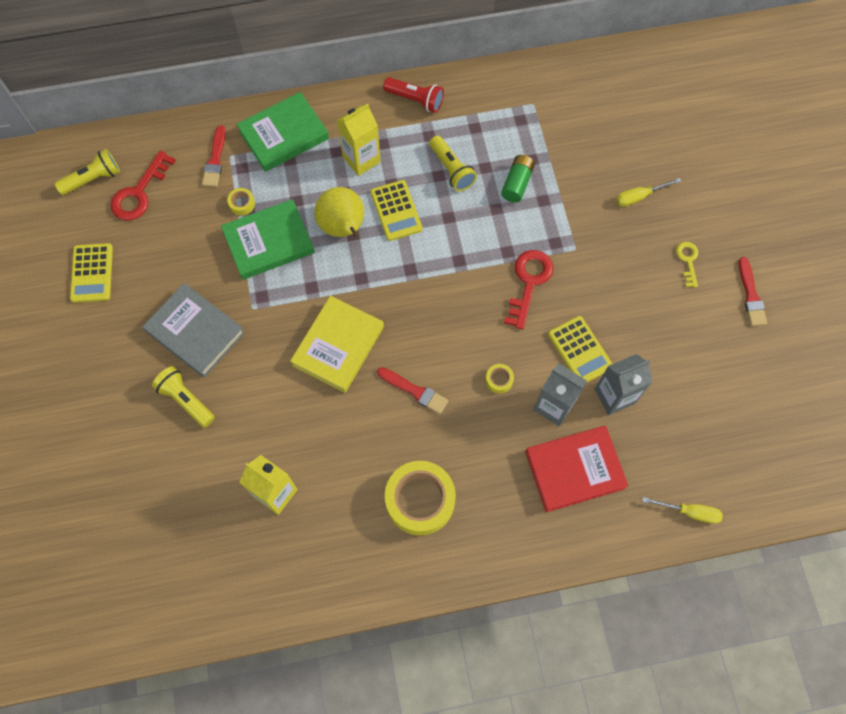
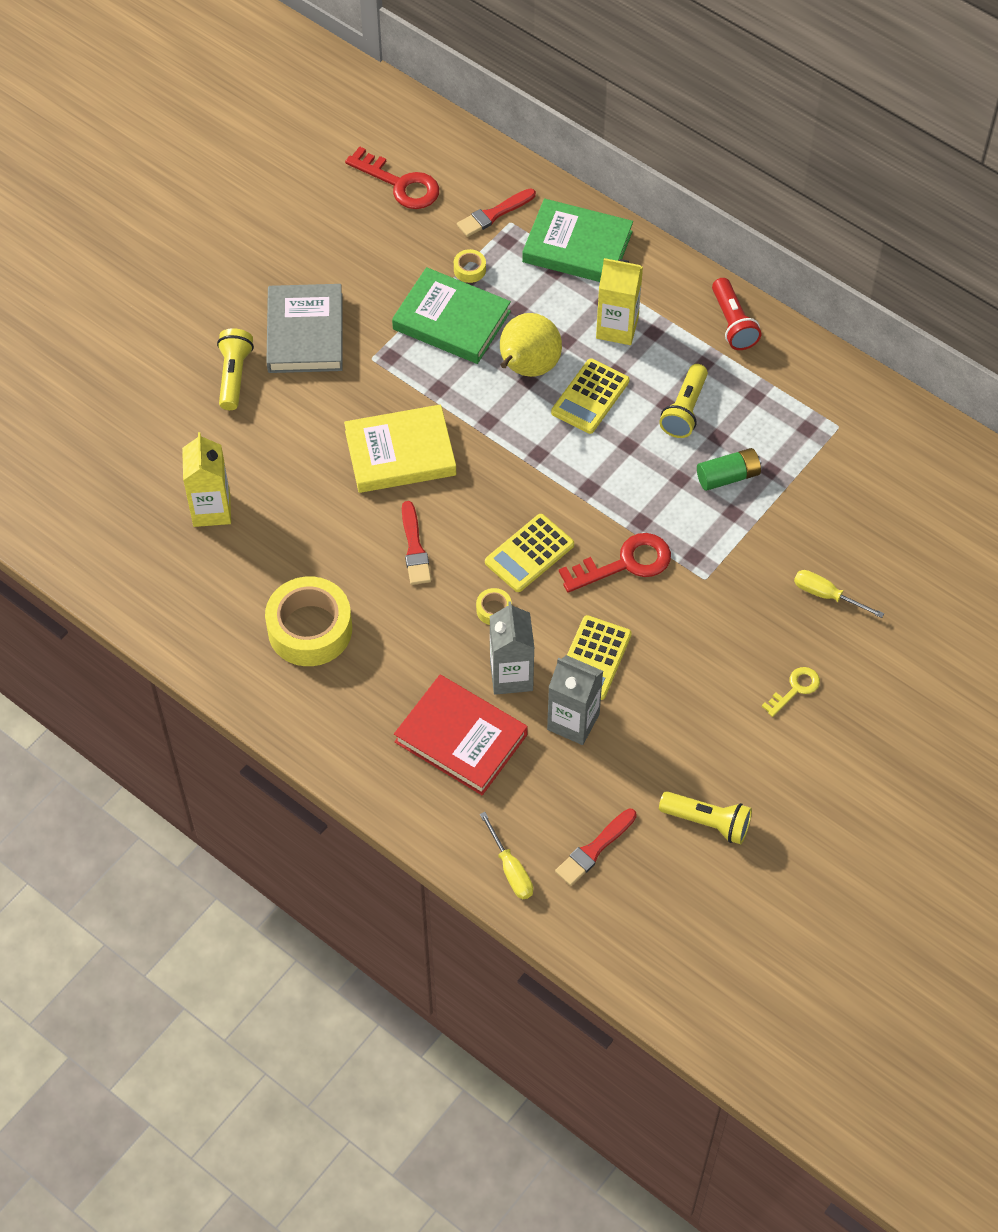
camera: 50 degrees right, 10 degrees down
(92, 273) = (286, 212): yellow calculator -> yellow calculator (529, 553)
(93, 179) = (378, 139): yellow flashlight -> yellow flashlight (707, 822)
(139, 193) = (400, 184): red key -> red key turned 135 degrees counterclockwise
(751, 295) = (813, 774): red brush -> red brush (594, 849)

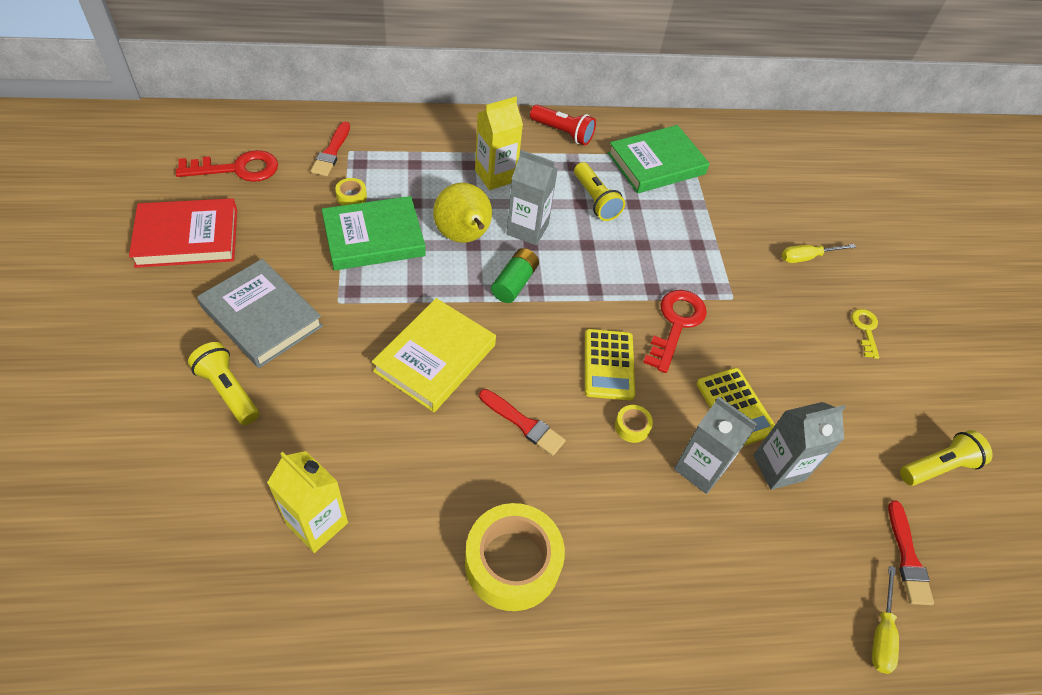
camera: 50 degrees left, 5 degrees down
(461, 738) = (725, 553): red book -> red book (187, 237)
(510, 869) = (881, 633): yellow screwdriver -> yellow screwdriver turned 90 degrees clockwise
(577, 247) = (413, 141): green book -> green book (656, 164)
(590, 397) = (527, 229): yellow calculator -> grey carton
(728, 477) = (668, 224): green battery -> green battery (514, 283)

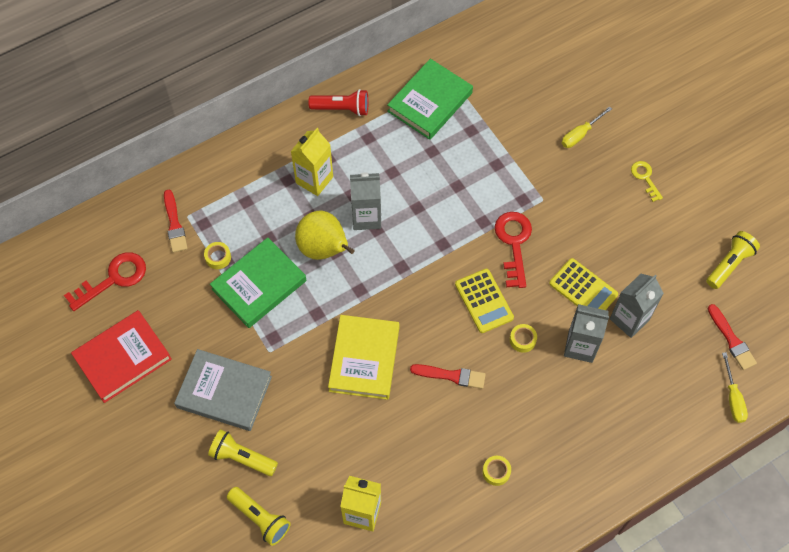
camera: 20 degrees left, 10 degrees up
(512, 562) = (496, 472): yellow tape -> yellow tape, size x0.42
(514, 283) = (383, 269): green battery -> none
(595, 200) = (402, 163): yellow flashlight -> yellow flashlight (260, 518)

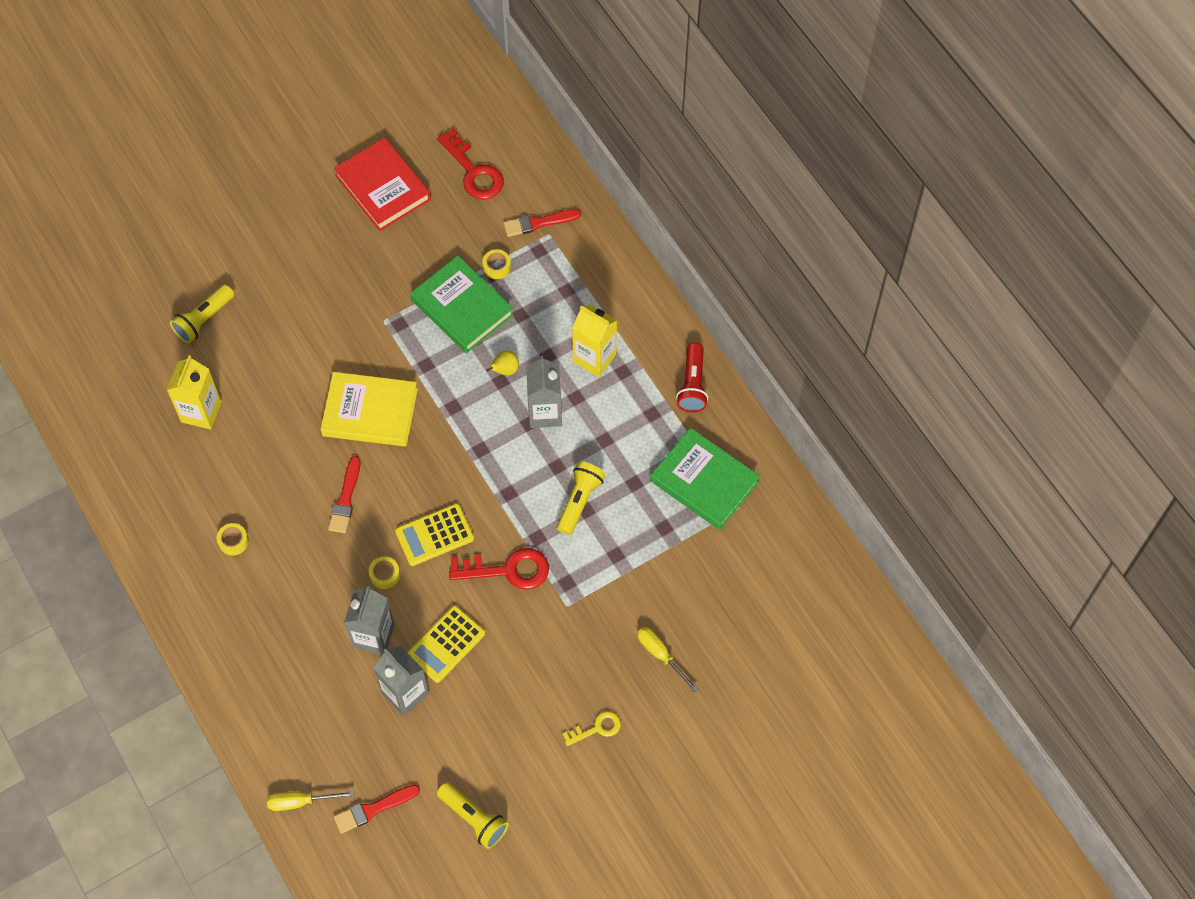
camera: 90 degrees right, 0 degrees up
(224, 392) = (340, 281): grey book -> none
(242, 457) = (268, 301): yellow flashlight -> yellow flashlight (579, 501)
(324, 249) = (505, 370): yellow pear -> yellow pear, size x0.46

